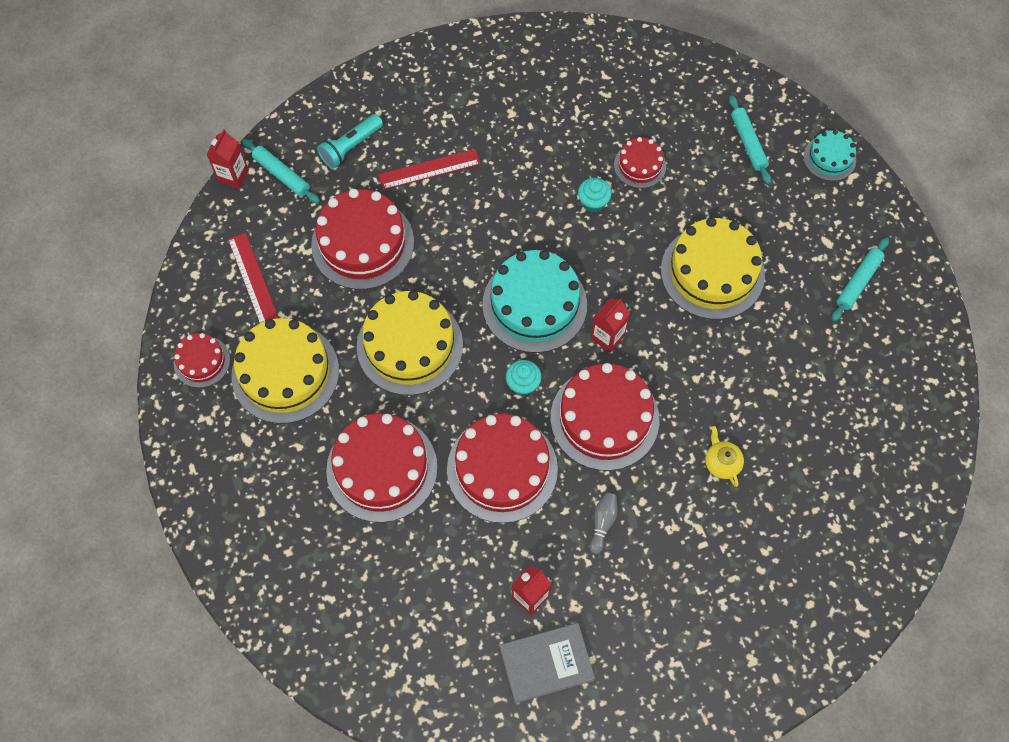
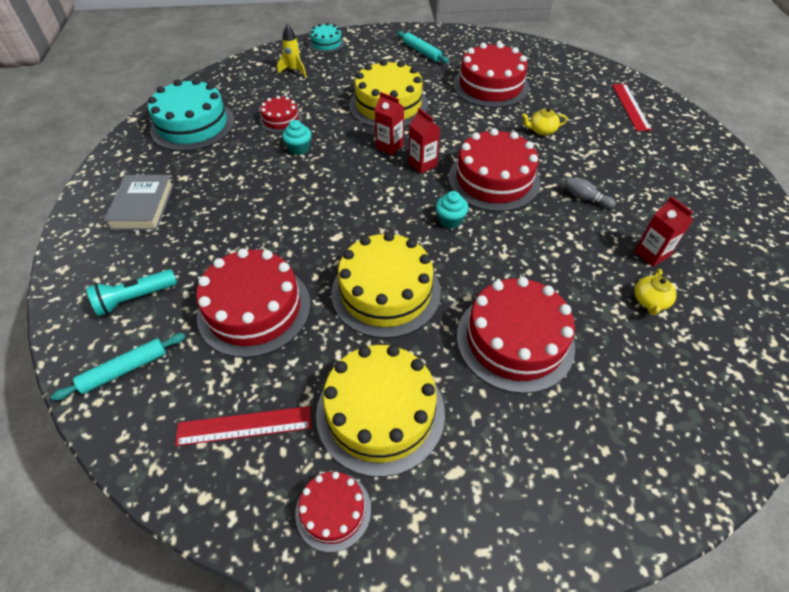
camera: 75 degrees left, 15 degrees down
(233, 175) = (90, 423): red carton -> red carton (389, 146)
(350, 147) = (135, 298): turquoise flashlight -> turquoise flashlight turned 90 degrees clockwise
(429, 169) = (203, 241): red ruler -> red ruler (630, 107)
(461, 593) = (650, 301): none -> yellow teapot
(502, 469) = (529, 249): red cake -> red cake (490, 86)
(534, 304) = (377, 199): turquoise cake -> turquoise cake (193, 125)
(546, 663) = (712, 256): grey book -> grey book (142, 206)
(748, 143) = (294, 70): turquoise rolling pin -> yellow rocket

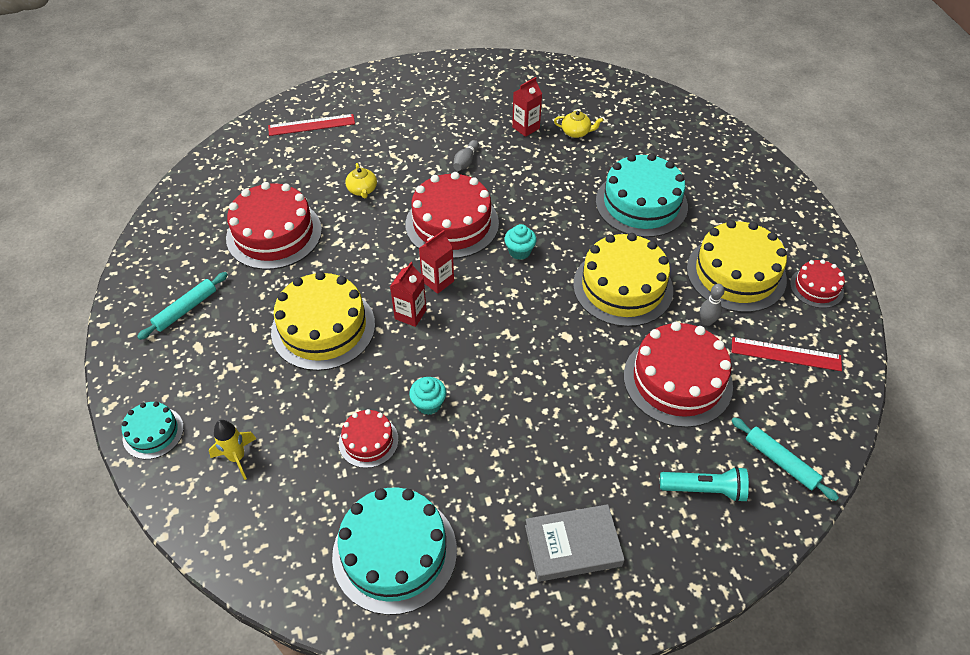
camera: 100 degrees left, 0 degrees up
(135, 298) = (704, 489): turquoise flashlight -> turquoise flashlight turned 45 degrees counterclockwise
(244, 425) = (786, 354): red ruler -> red ruler turned 60 degrees counterclockwise
(317, 357) = (707, 321): none -> grey bowling pin
(515, 340) = (641, 204): red cake -> turquoise cake

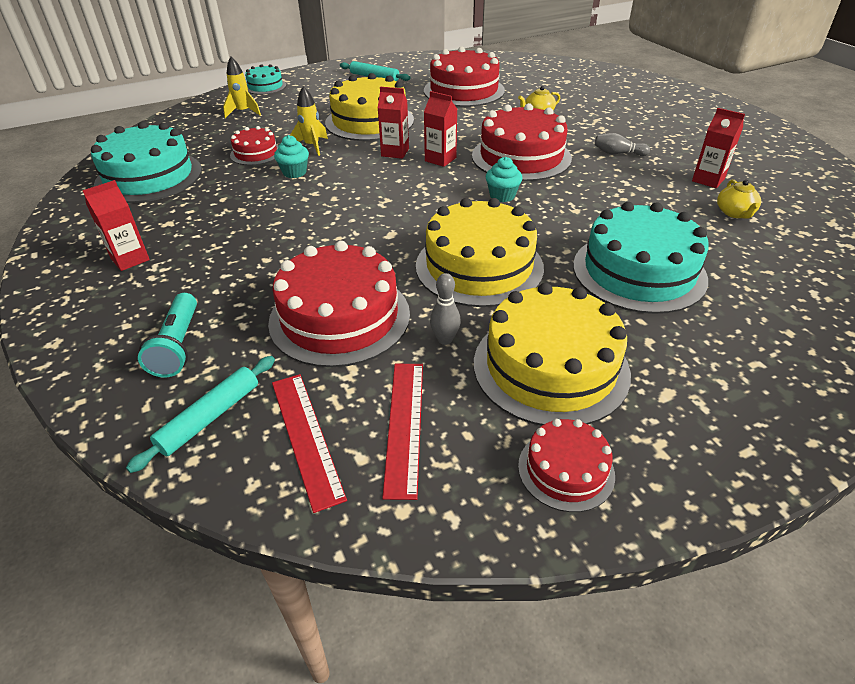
camera: 80 degrees right, 10 degrees down
(311, 125) = (605, 84): red ruler -> red ruler (305, 437)
(370, 385) = (312, 146): none -> yellow rocket
(573, 546) = (130, 259): grey book -> red carton

